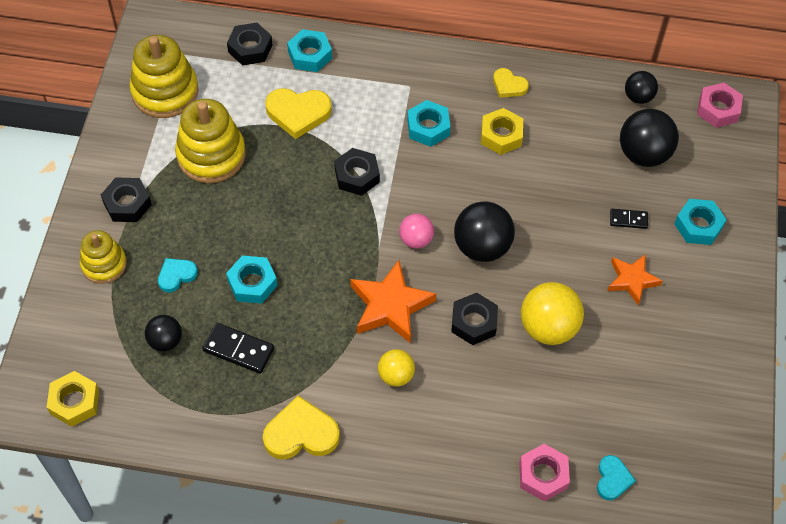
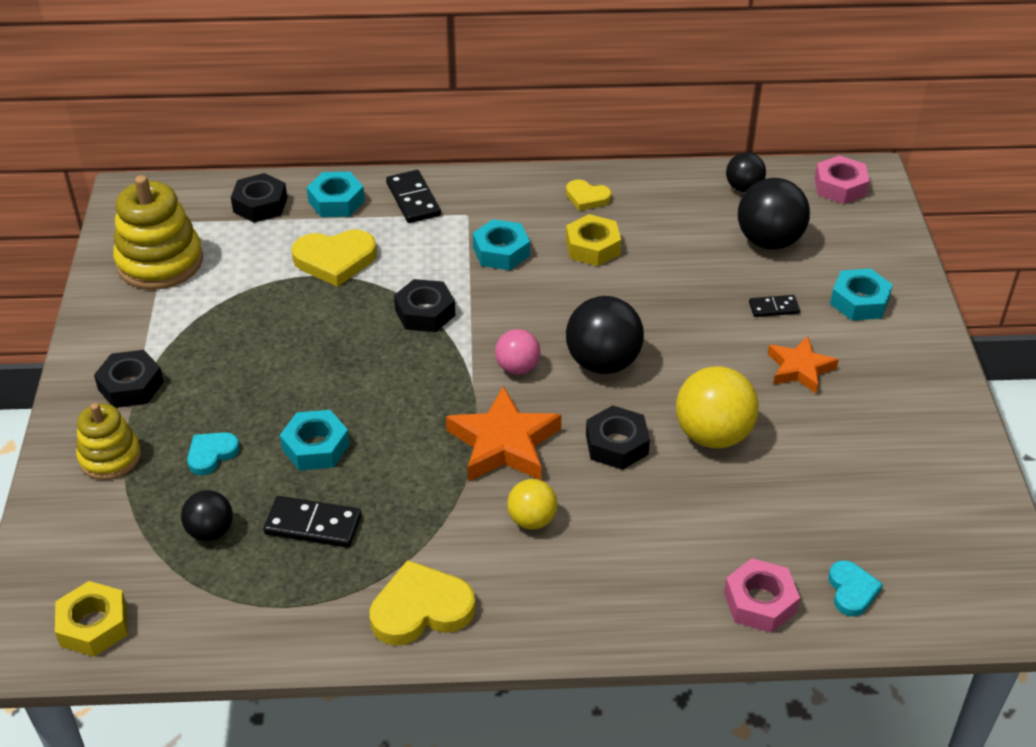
camera: 10 degrees left, 15 degrees down
(211, 155) = (232, 318): yellow stacking toy -> none
(370, 63) = (413, 199): none -> black domino

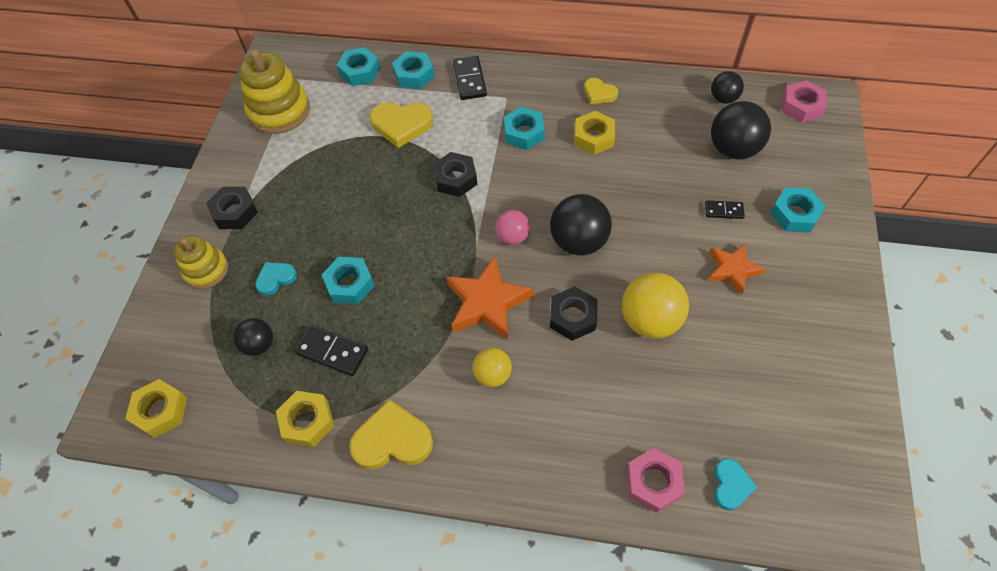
camera: 15 degrees right, 15 degrees up
(260, 205) = (360, 71): black nut -> turquoise nut
(302, 606) = (307, 421): none -> yellow nut

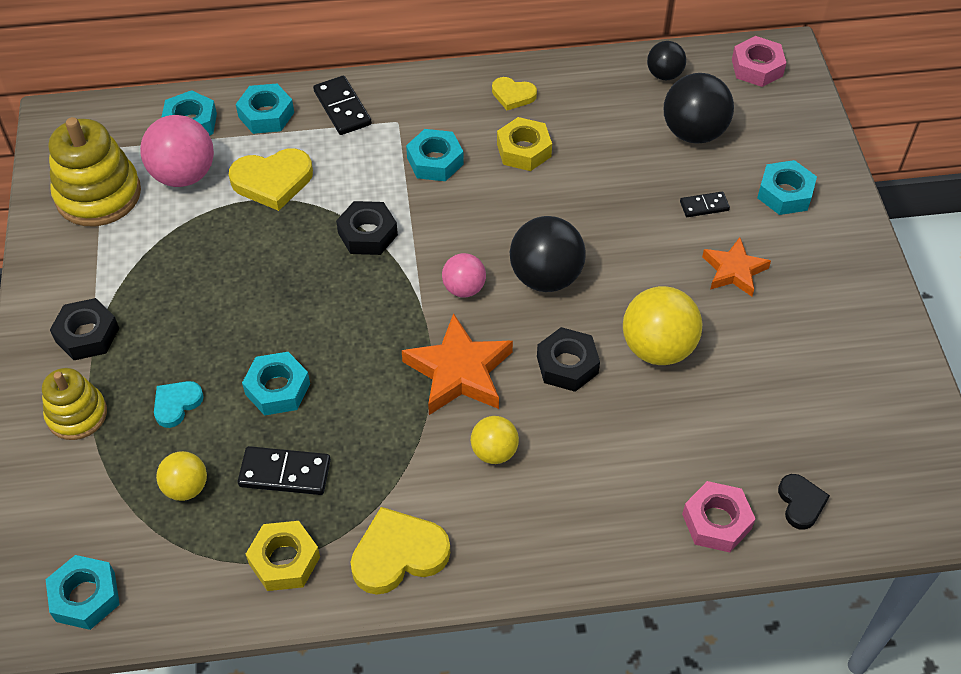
camera: 20 degrees left, 5 degrees down
(160, 411) = (85, 597): yellow nut -> turquoise nut
(259, 344) = (186, 487): black ball -> yellow ball
(342, 108) = (184, 175): none -> pink ball
(731, 485) = (801, 503): turquoise heart -> black heart

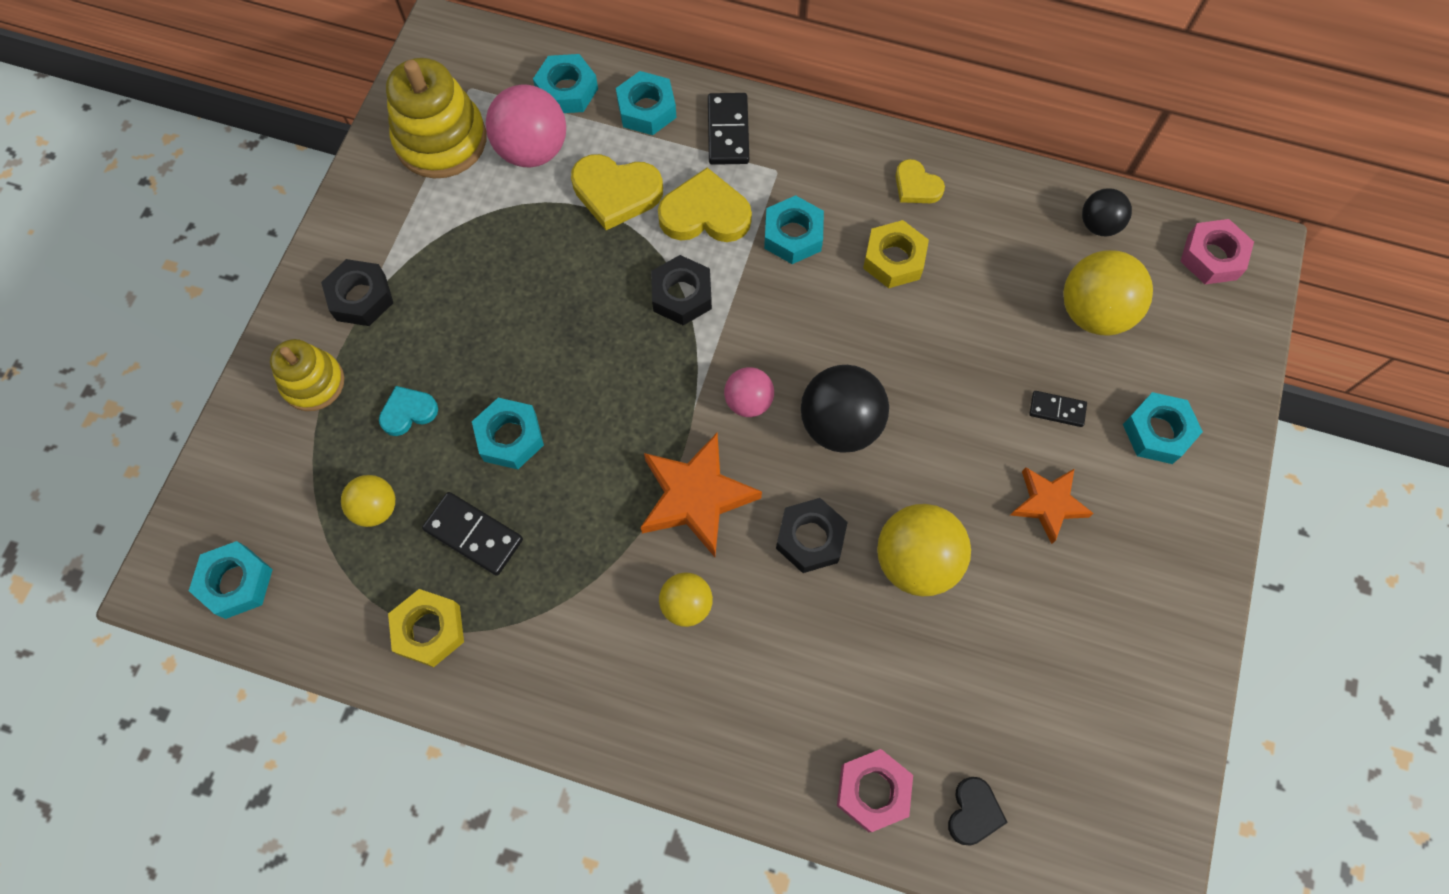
camera: 25 degrees right, 15 degrees up
(398, 554) = (538, 675): yellow heart -> yellow heart (705, 214)
(693, 132) = (1093, 312): black ball -> yellow ball

